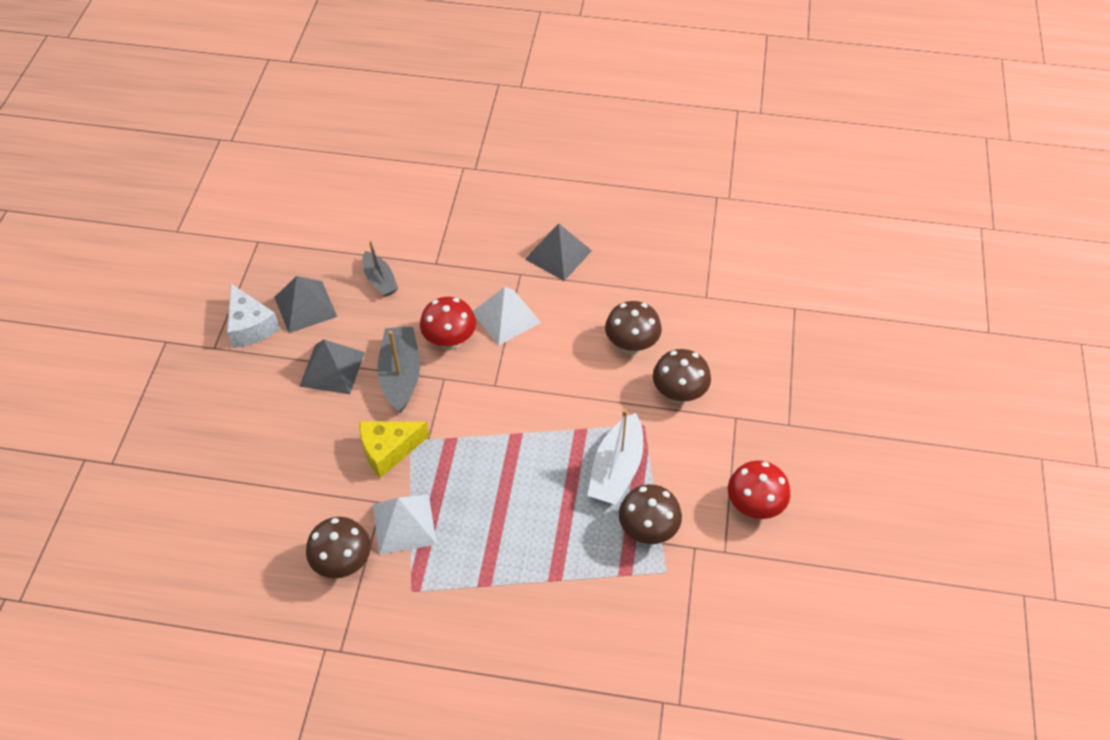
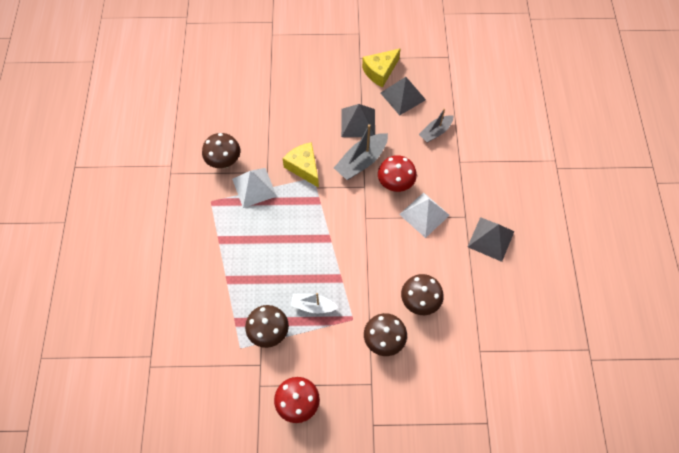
camera: 80 degrees right, 10 degrees up
(250, 326) = (380, 71): white cheese -> yellow cheese
(401, 375) = (361, 161): grey boat -> grey boat turned 150 degrees clockwise
(616, 469) = (313, 306): white boat -> white boat, size x0.64

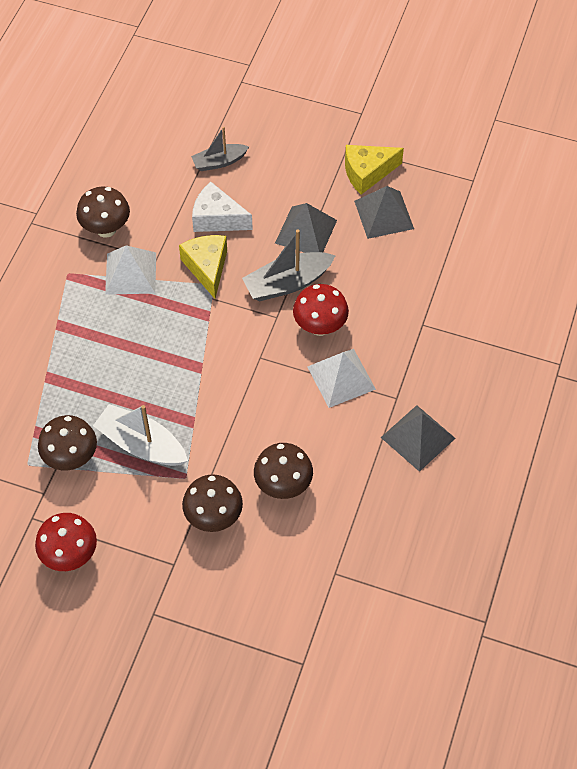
camera: 20 degrees right, 5 degrees down
(296, 131) = (217, 218): none -> white cheese
(313, 306) = (141, 444): white boat -> white boat, size x1.56
(435, 132) = (407, 275): grey boat -> grey boat (219, 162)

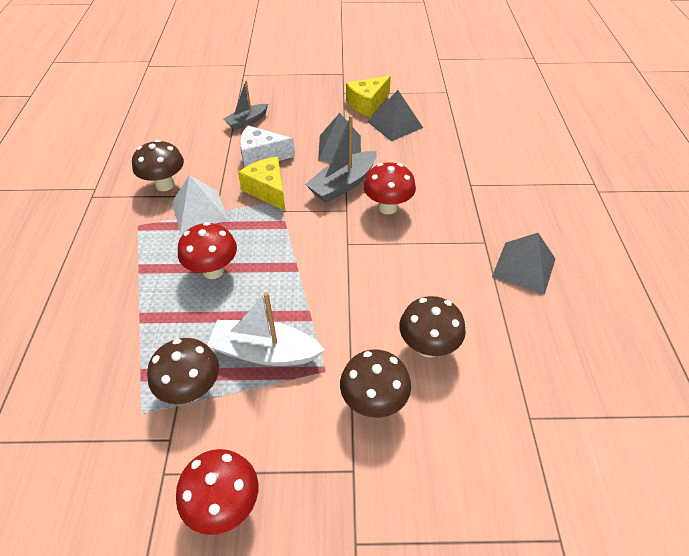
camera: 20 degrees left, 10 degrees down
(123, 348) = (213, 270): none -> red mushroom
(341, 378) = (428, 240): white pyramid -> none

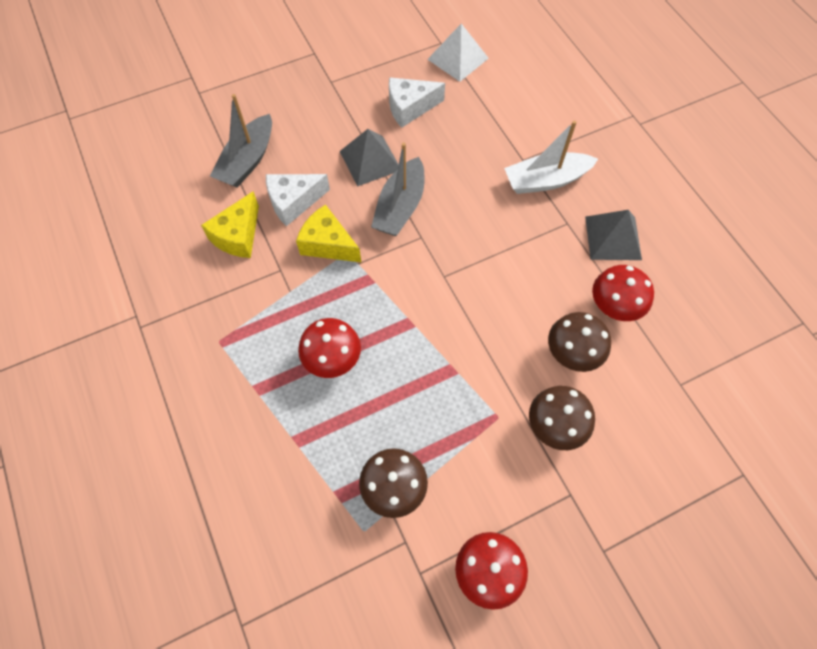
camera: 25 degrees left, 15 degrees up
(165, 185) = (212, 280): brown mushroom -> none
(199, 210) = (272, 297): white pyramid -> white pyramid (458, 58)
(247, 121) = (247, 160): grey boat -> grey boat, size x1.56
(265, 352) = (436, 423): white boat -> white boat (546, 180)
(367, 104) = (365, 89): yellow cheese -> yellow cheese (238, 235)
(387, 207) = (459, 218): red mushroom -> red mushroom (613, 308)
(394, 124) = (410, 107): grey pyramid -> white cheese

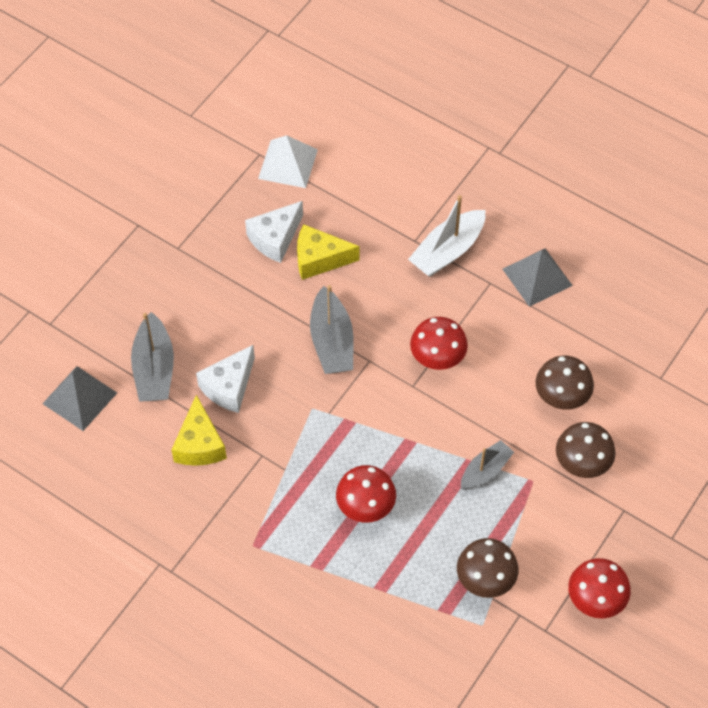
camera: 30 degrees left, 5 degrees down
(328, 244) = (289, 409): yellow cheese -> yellow cheese (319, 259)
(370, 160) = (273, 310): grey pyramid -> grey pyramid (79, 398)
(460, 384) = (485, 470): none -> grey boat
(613, 308) = (572, 341): red mushroom -> red mushroom (437, 359)

